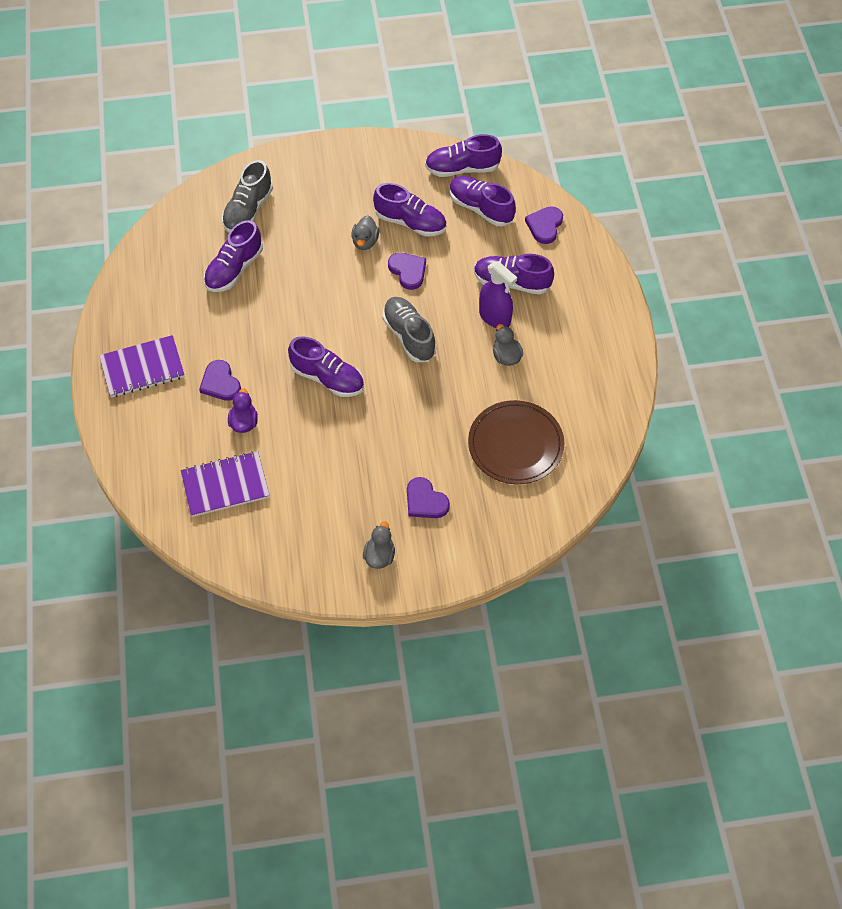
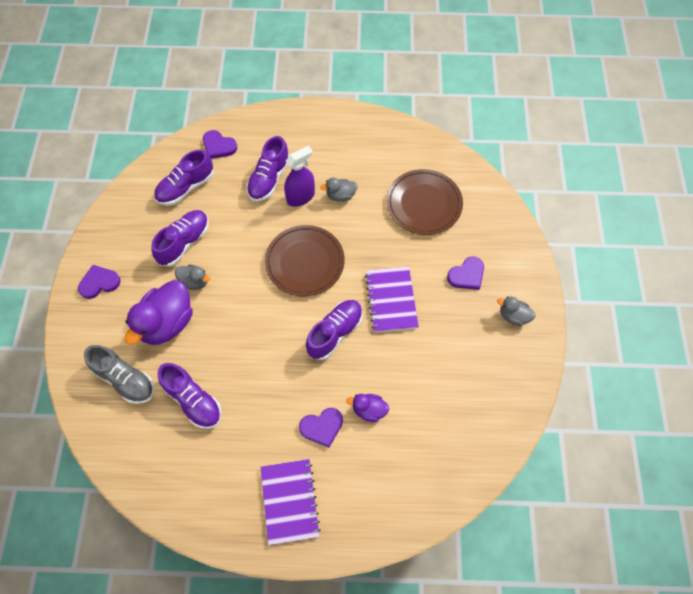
camera: 80 degrees left, 5 degrees up
(225, 485) = (432, 434): purple notebook -> purple notebook (391, 300)
(313, 229) = (167, 323): none -> purple duck
(408, 271) = (237, 252): purple heart -> purple heart (99, 283)
(409, 336) = (305, 262): grey shoe -> brown plate
(462, 168) = (138, 194): purple shoe -> none

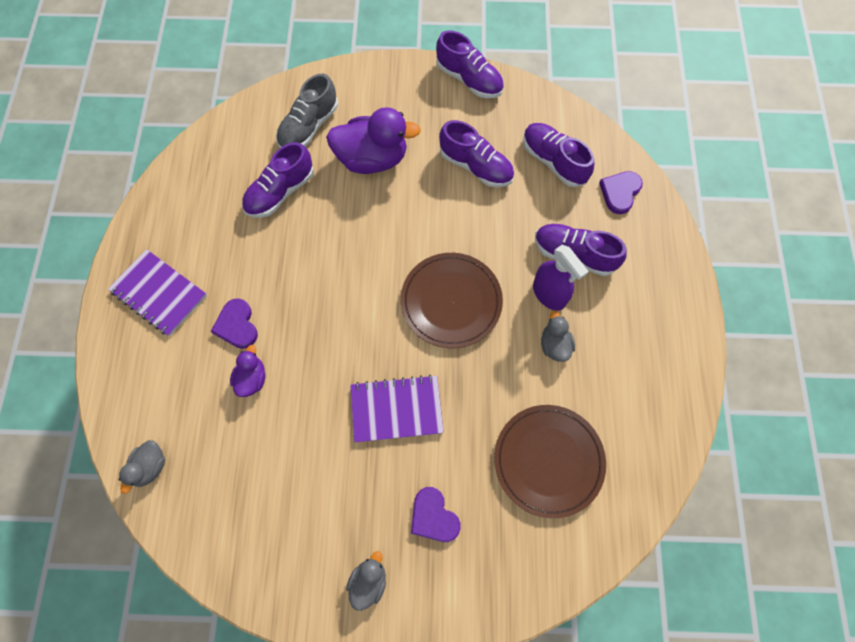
camera: 90 degrees right, 5 degrees up
(99, 283) = (422, 90): purple heart -> none
(167, 323) = (372, 159): purple duck -> purple duck turned 150 degrees clockwise
(194, 282) = (424, 181): grey duck -> grey duck (150, 467)
(290, 501) = (159, 293): purple notebook -> purple notebook turned 45 degrees clockwise
(335, 333) = (353, 339): purple shoe -> purple shoe (469, 79)

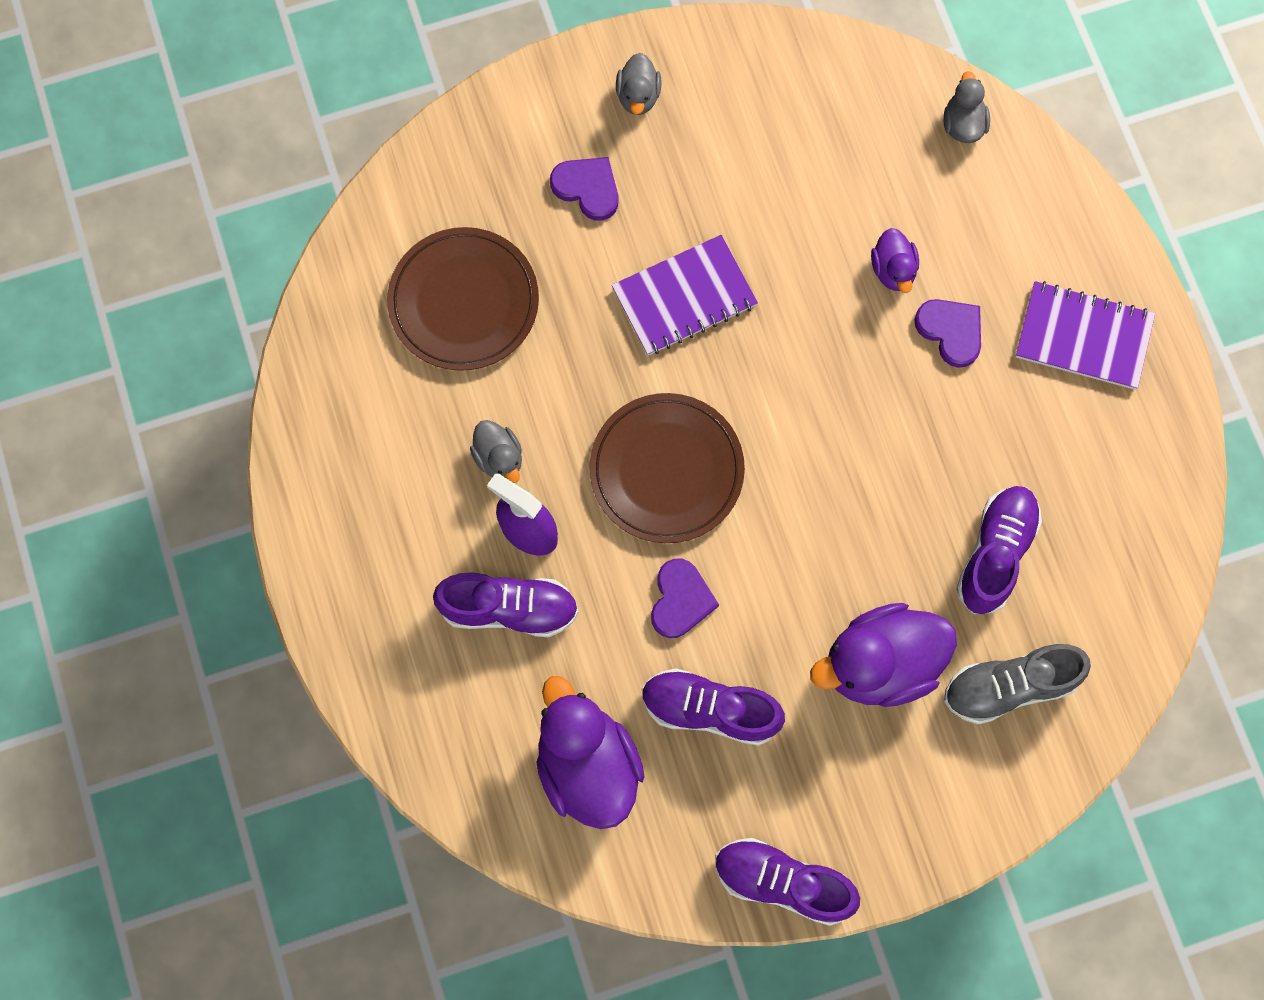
camera: 160 degrees right, 5 degrees up
(309, 127) = (1009, 686): grey shoe -> grey shoe turned 120 degrees counterclockwise
(553, 161) = (587, 765): purple shoe -> purple duck
(620, 192) = (465, 744): purple heart -> purple heart (680, 600)

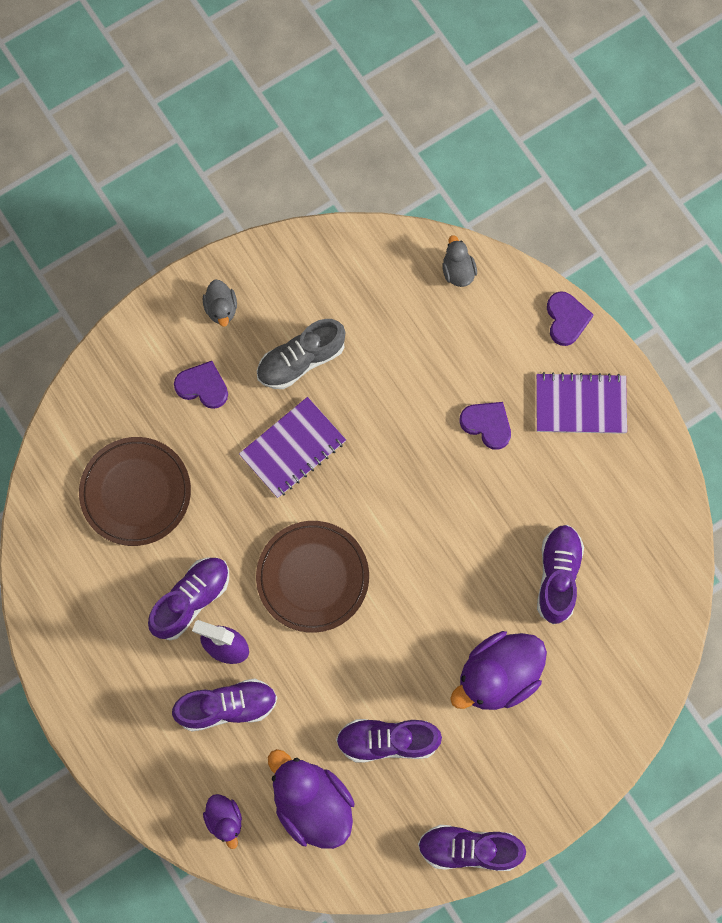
camera: 15 degrees left, 0 degrees up
(499, 458) = (191, 600): grey duck -> purple shoe
(680, 600) = (347, 668): purple heart -> purple heart (566, 319)
(893, 270) = (435, 390): purple duck -> purple duck (224, 820)
(1009, 686) = (591, 668): grey shoe -> grey shoe (301, 360)

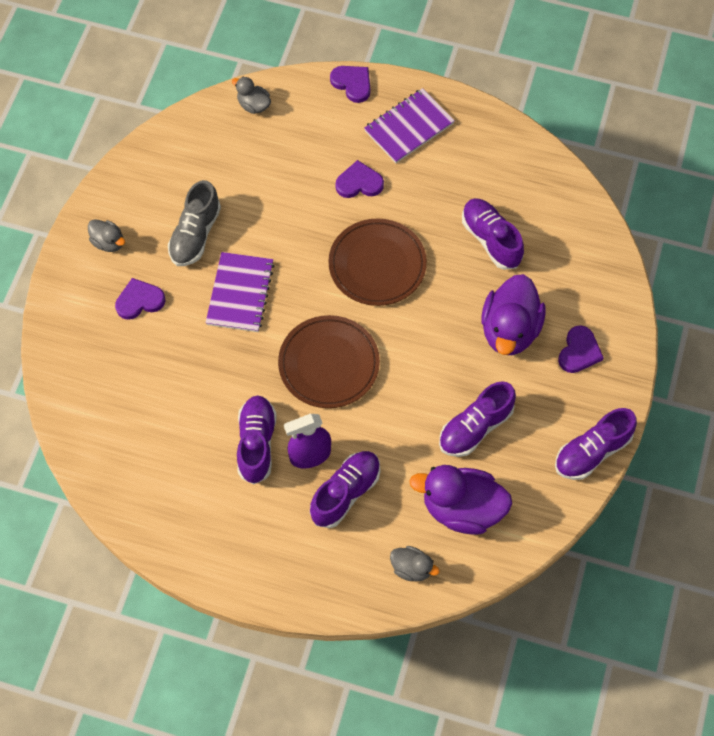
camera: 40 degrees left, 10 degrees down
(136, 492) = (152, 404): brown plate -> brown plate (377, 265)
(224, 820) = (411, 568): purple duck -> grey duck
(541, 748) = (579, 351): none -> purple heart

